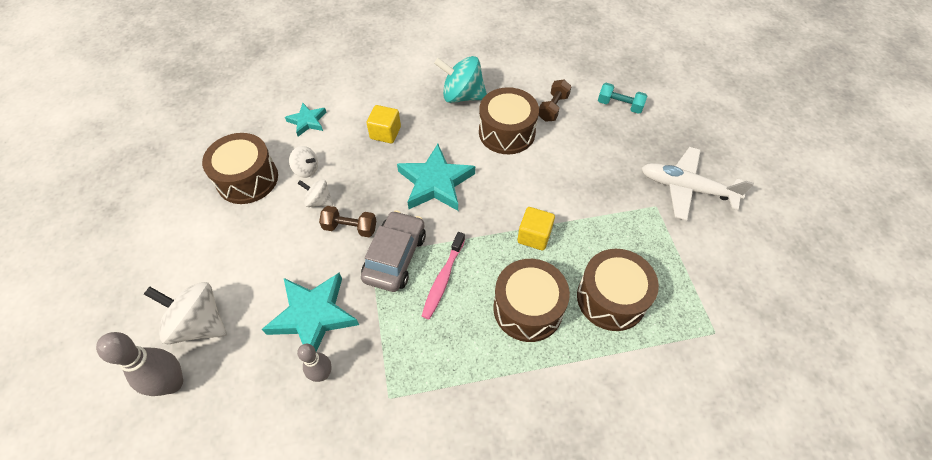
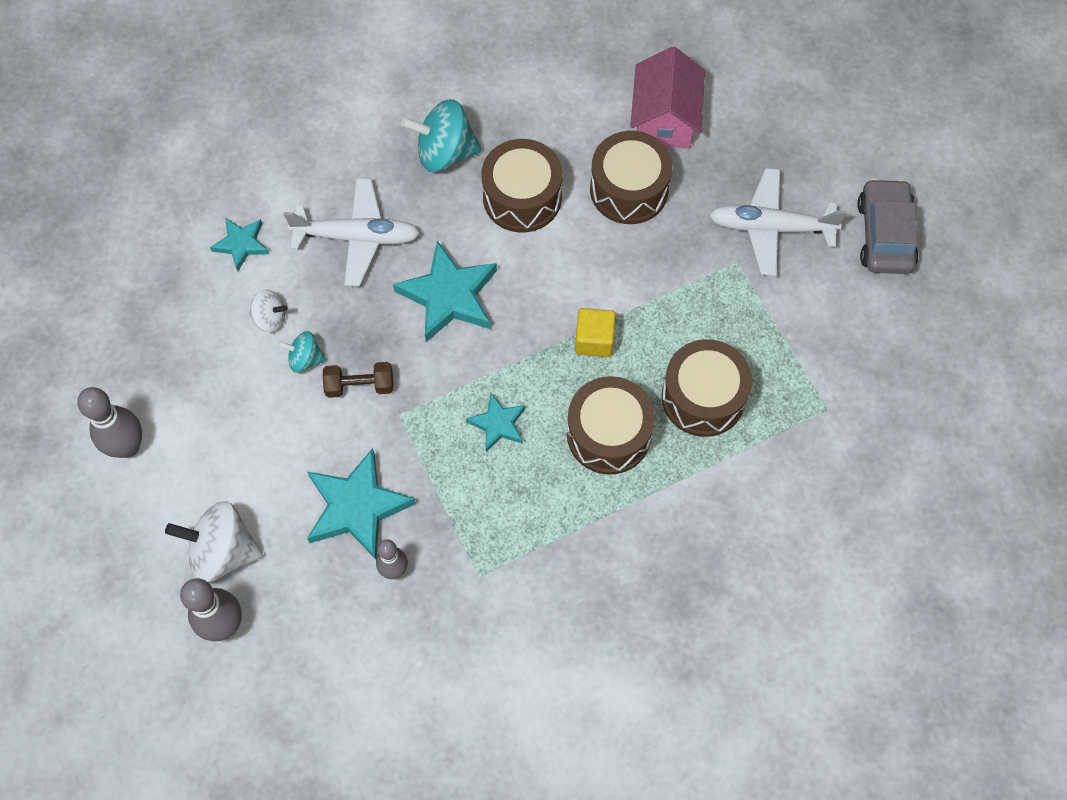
camera: 15 degrees left, 10 degrees up
(170, 230) = (127, 446): none -> grey bowling pin
(247, 179) = (196, 351): brown drum -> brown drum (629, 189)
(319, 201) = (305, 359): white spinning top -> turquoise spinning top
(385, 133) = (357, 237): yellow cube -> white plane
(395, 257) = (430, 410): grey car -> grey car (884, 234)
(443, 279) = (498, 424): pink toothbrush -> turquoise star
(553, 108) = (575, 143): brown dumbbell -> none
(619, 105) = (665, 119): turquoise dumbbell -> pink house

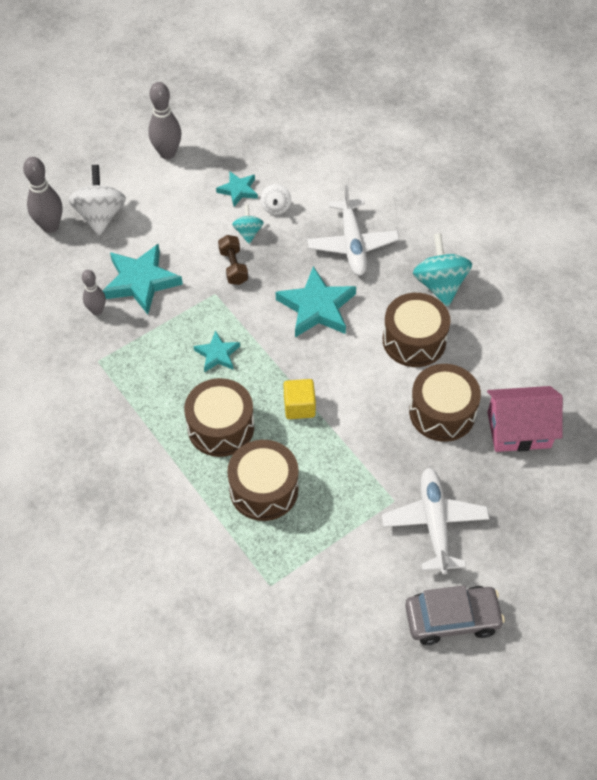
camera: 80 degrees right, 10 degrees down
(241, 244) = (330, 181): turquoise star -> turquoise star (238, 190)

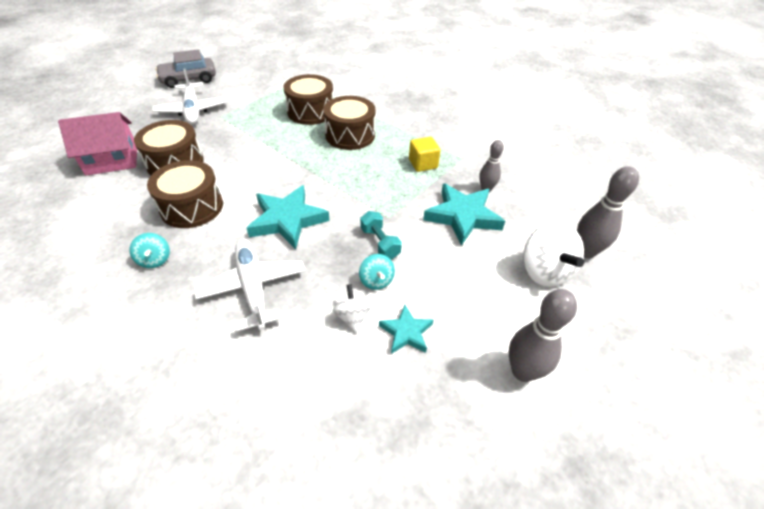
camera: 165 degrees right, 10 degrees down
(217, 354) = (369, 174): turquoise star -> none
(233, 267) = (380, 243): brown dumbbell -> turquoise dumbbell
(299, 406) = (293, 152): yellow cube -> yellow cube (423, 164)
(440, 284) = (155, 260): turquoise spinning top -> turquoise spinning top, size x0.55

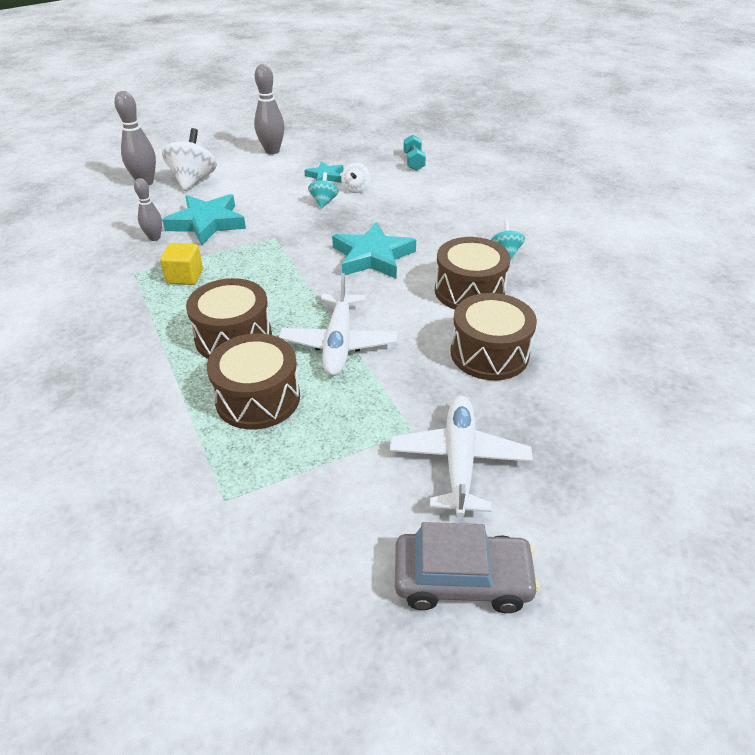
camera: 155 degrees left, 5 degrees down
(112, 160) = (580, 380): pink house -> none
(253, 287) = (422, 218): white plane -> white plane (338, 343)
(380, 243) = (300, 222): turquoise dumbbell -> turquoise dumbbell (413, 162)

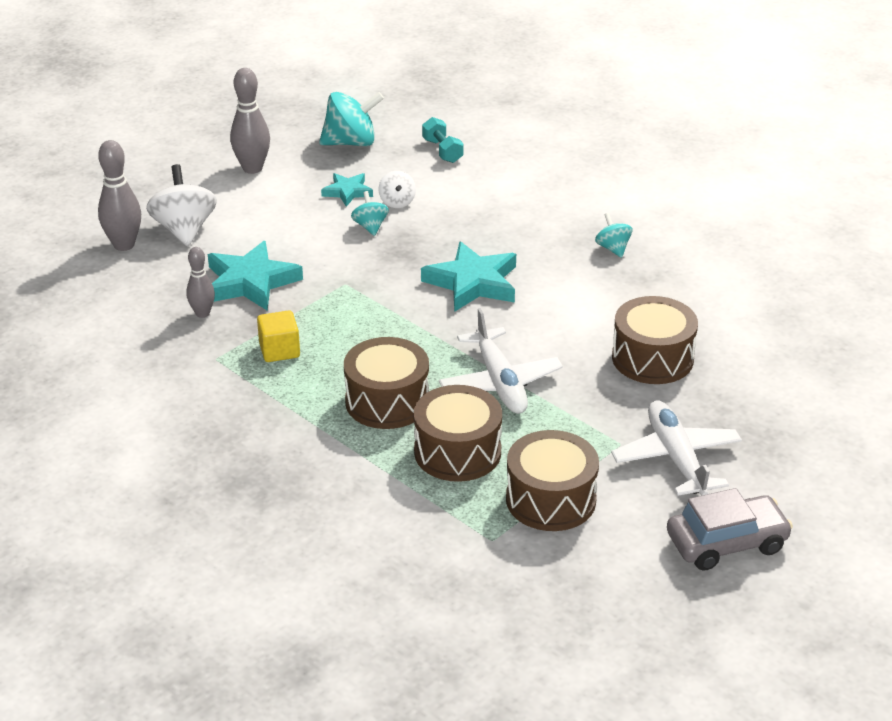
camera: 20 degrees left, 5 degrees down
(352, 146) = (351, 142): none -> turquoise spinning top
(469, 291) = (598, 299): brown drum -> brown drum (550, 499)

